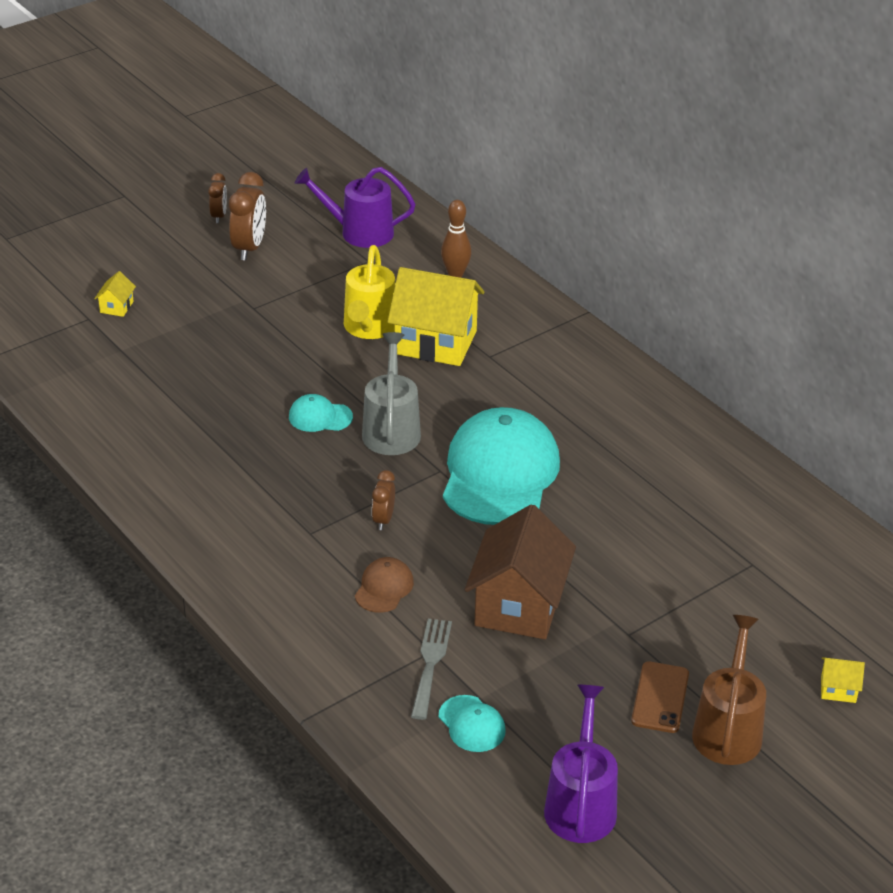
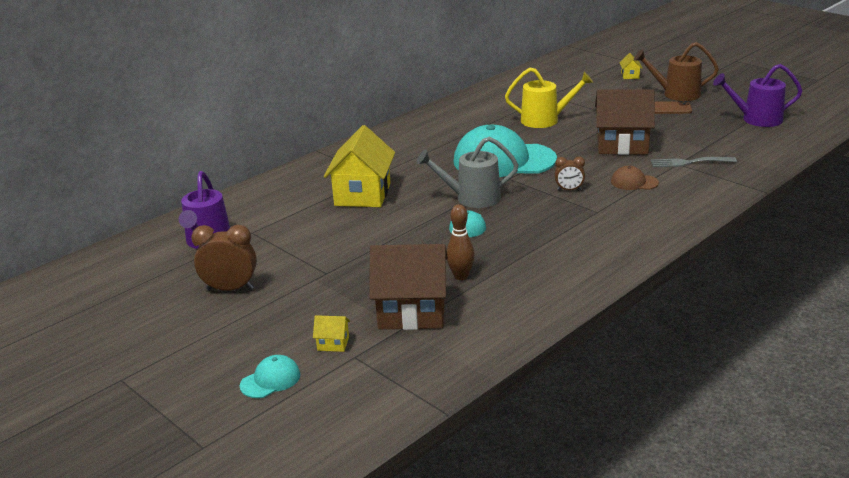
camera: 95 degrees left, 10 degrees down
(146, 358) = (412, 312): none -> brown house
(219, 216) = (172, 314): brown clock -> none
(369, 327) = (347, 220): yellow watering can -> yellow watering can (545, 120)
(455, 274) = (271, 197): brown bowling pin -> brown bowling pin (461, 276)
(472, 724) = (726, 148): turquoise cap -> turquoise cap (270, 380)

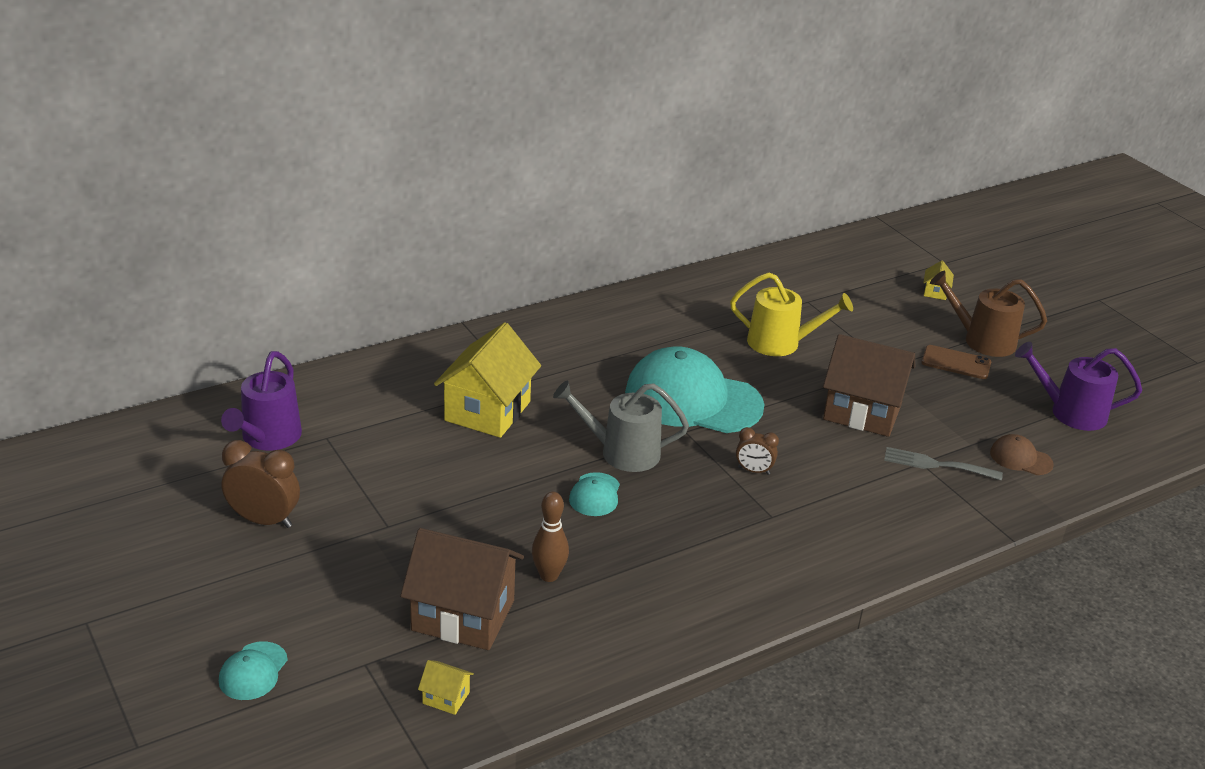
camera: 10 degrees right, 5 degrees up
(270, 380) = (253, 671): turquoise cap -> turquoise cap turned 135 degrees clockwise
(333, 344) = (348, 637): yellow house -> yellow house (446, 698)
(634, 182) = (845, 480): brown cap -> brown cap (1020, 458)

